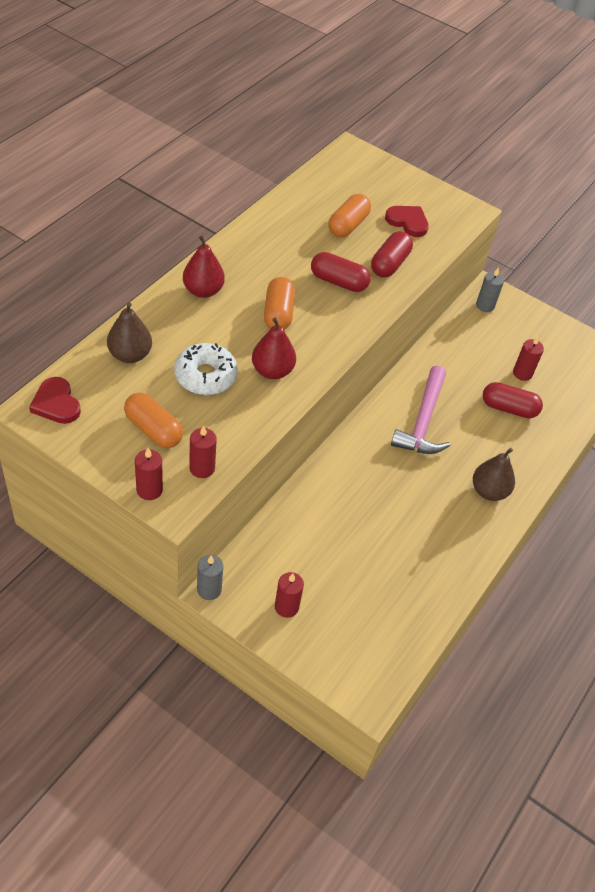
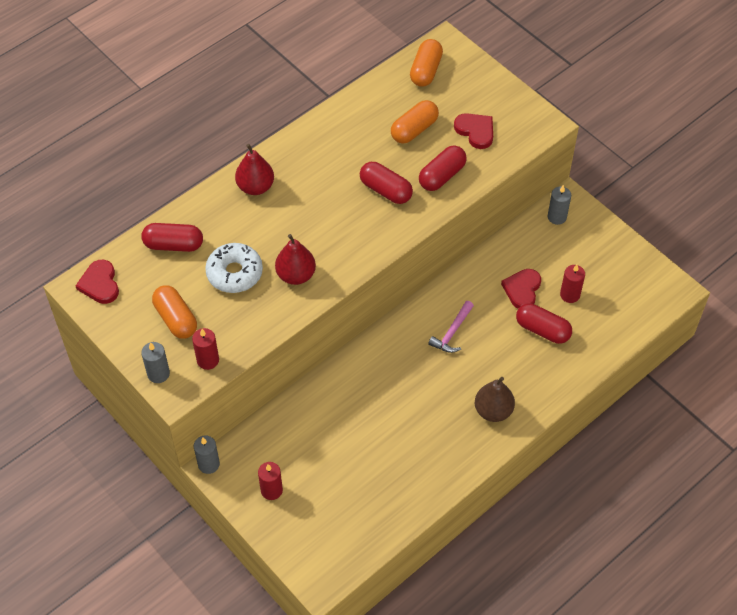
camera: 20 degrees right, 5 degrees up
(130, 355) = (173, 245): brown pear -> red capsule
(149, 490) = (158, 374): red candle -> grey candle
(278, 314) = (318, 218): orange capsule -> orange capsule (426, 71)
(423, 421) = (452, 332): pink hammer -> pink hammer, size x0.59
(476, 374) = (522, 289): none -> red heart

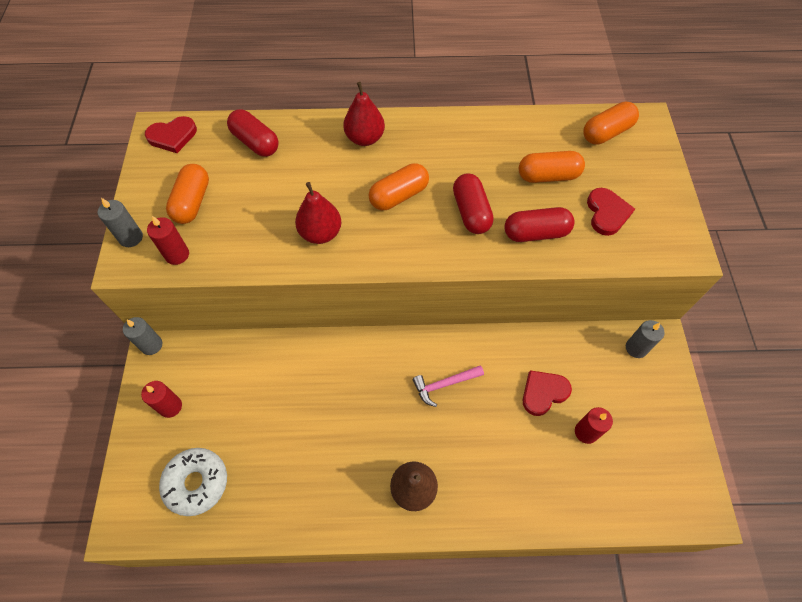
camera: 40 degrees right, 5 degrees up
(100, 284) = (172, 136): red heart -> red heart turned 135 degrees counterclockwise
(234, 273) = (275, 197): white donut -> white donut (196, 483)
(324, 212) = (399, 195): none -> orange capsule
(542, 330) = (529, 446): red capsule -> none

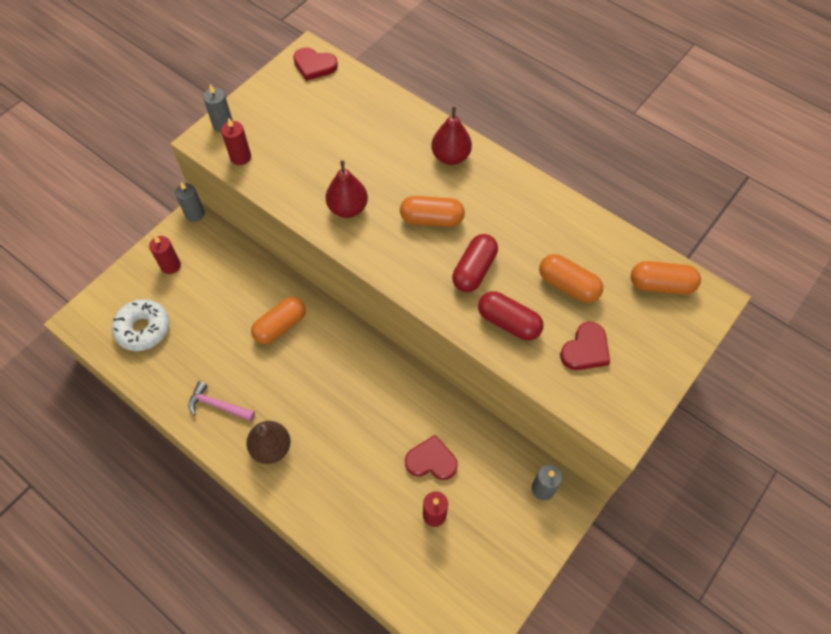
camera: 40 degrees right, 0 degrees up
(192, 202) = (283, 125): orange capsule -> orange capsule (280, 326)
(255, 142) = (367, 107): red capsule -> none
(444, 384) = (363, 395): pink hammer -> pink hammer (218, 405)

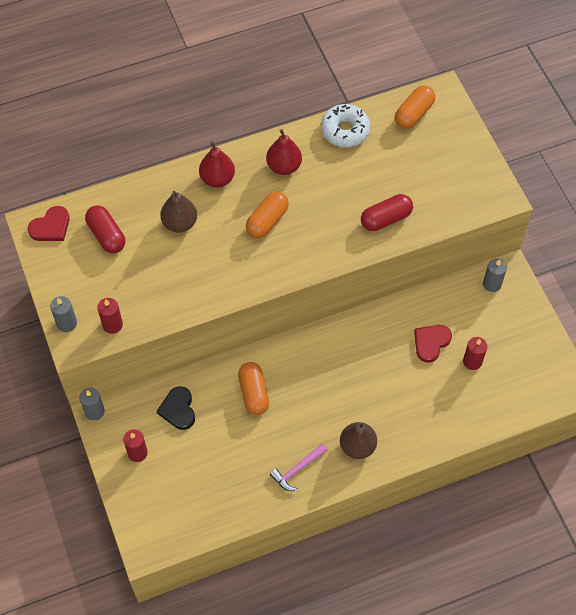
camera: 60 degrees left, 0 degrees up
(143, 329) = (188, 499): white donut -> white donut (345, 130)
(230, 274) = (178, 409): none -> black heart
(348, 208) = (218, 271): red pear -> red pear (284, 166)
(381, 152) = (179, 223): none -> brown pear
(474, 270) = (330, 217): red capsule -> red capsule (106, 235)
(568, 285) = (379, 167): orange capsule -> none
(585, 349) = (434, 185): red heart -> none

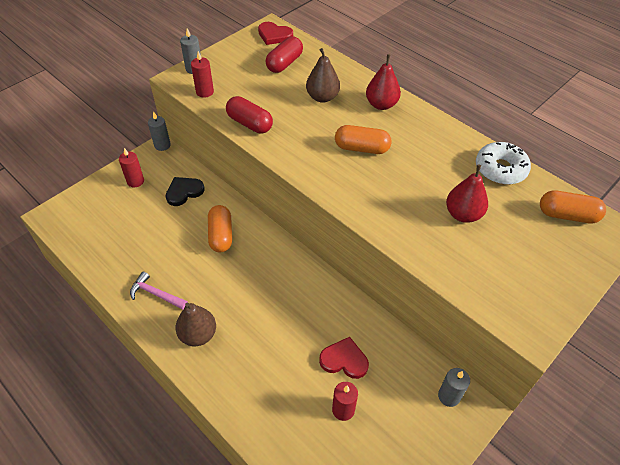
camera: 65 degrees right, 10 degrees down
(253, 393) = (221, 235): orange capsule -> orange capsule turned 60 degrees counterclockwise
(284, 166) = (426, 141): red pear -> red pear (463, 214)
(386, 219) = (426, 233): red capsule -> red capsule (250, 123)

